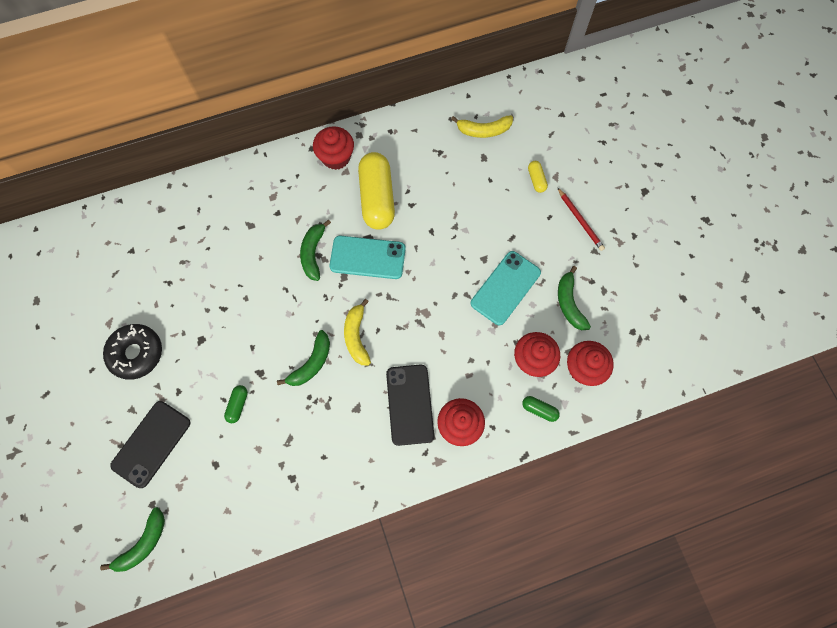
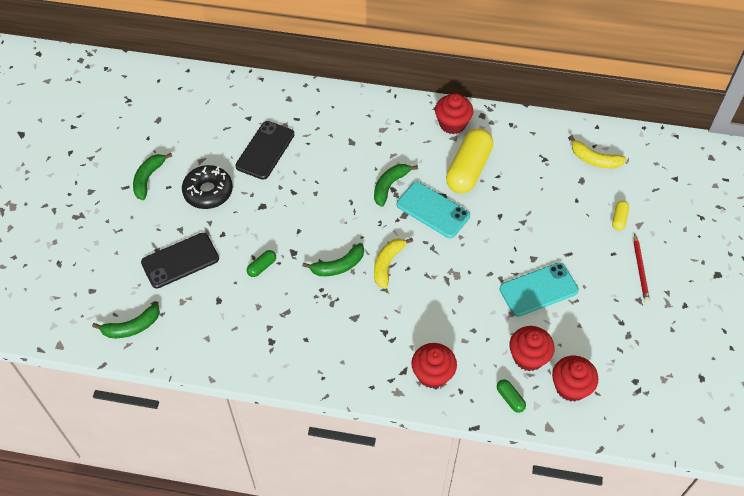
camera: 30 degrees right, 15 degrees down
(410, 404) = (400, 337): black phone -> black phone (265, 150)
(569, 303) = (589, 329): green banana -> green banana (148, 178)

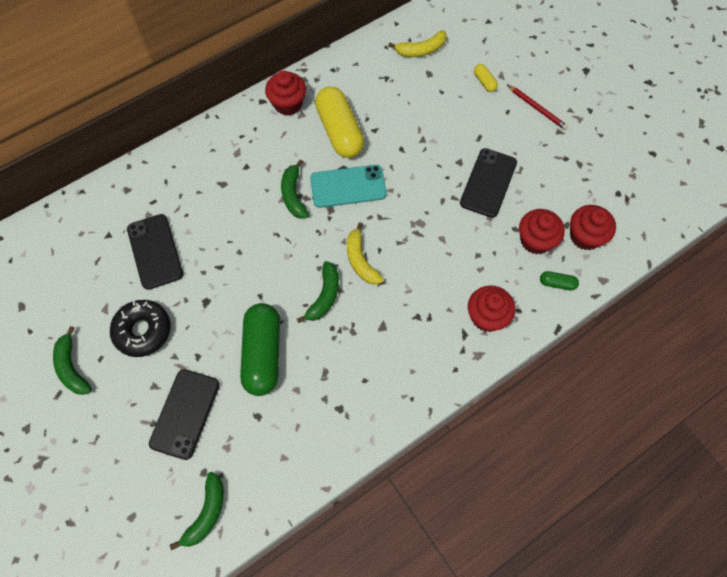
camera: 45 degrees left, 10 degrees up
(262, 267) = (263, 353): green capsule -> green capsule, size x2.33
(538, 290) = (488, 183): turquoise phone -> black phone

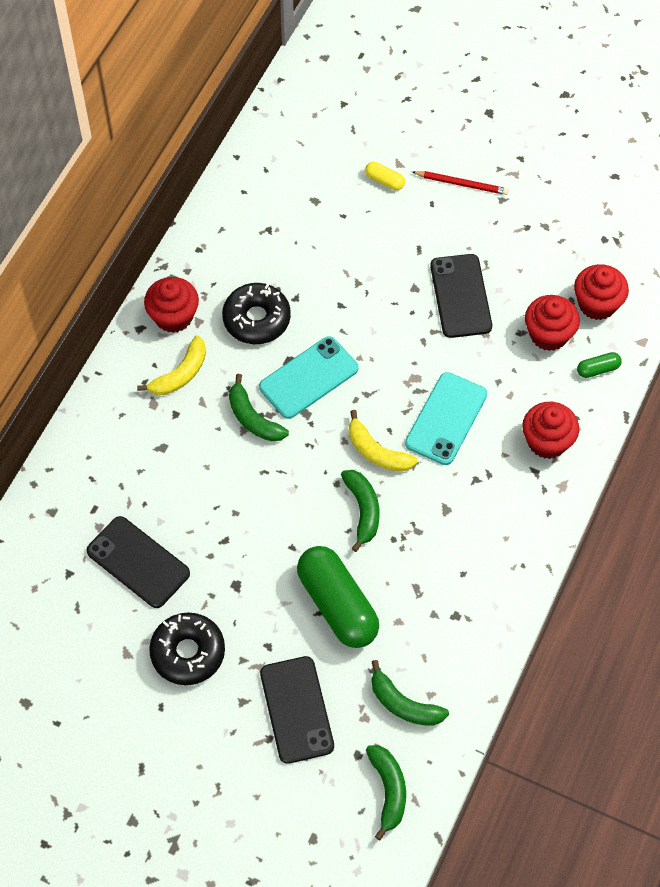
camera: 30 degrees left, 5 degrees down
(72, 367) = (136, 732): green banana -> green banana (403, 704)
(339, 131) = (256, 319): yellow capsule -> black donut
(421, 50) = (287, 176): yellow banana -> yellow banana (180, 374)
(424, 262) = (446, 419): none -> turquoise phone

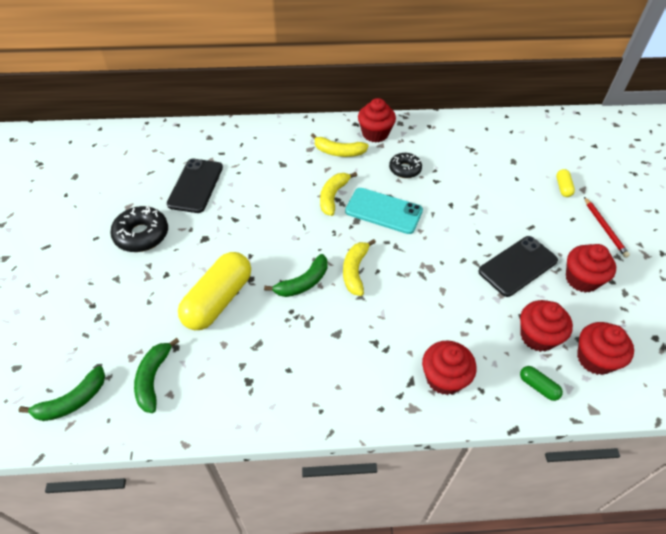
camera: 60 degrees right, 10 degrees down
(253, 418) = (333, 196): green banana -> yellow banana
(256, 319) = (405, 169): black donut -> black donut, size x0.66
(296, 709) = (121, 312): black phone -> none
(337, 605) = (218, 300): green capsule -> yellow capsule
(446, 419) = (412, 300): turquoise phone -> none
(509, 251) = (581, 279): none -> red cupcake

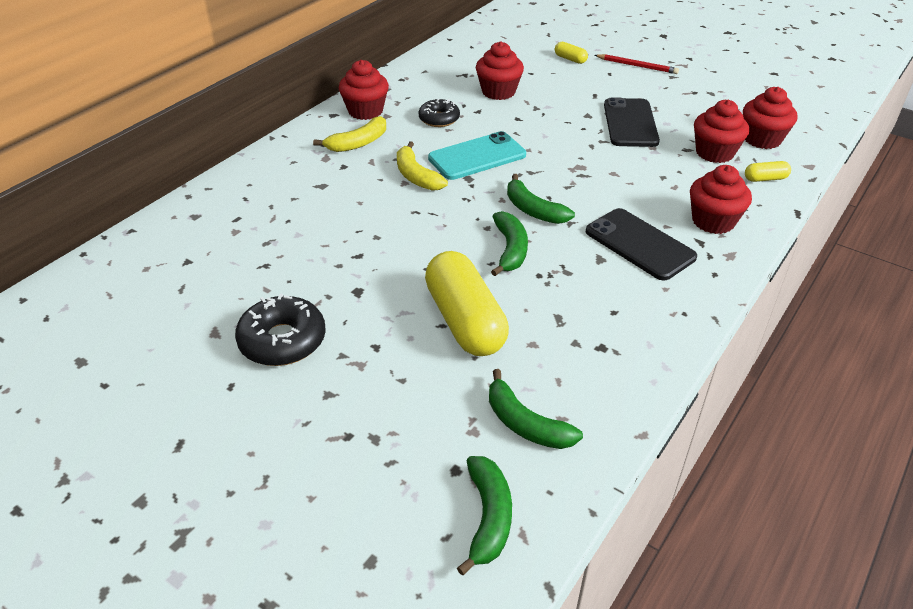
camera: 50 degrees left, 10 degrees down
(195, 186) = (262, 261): black phone -> black phone (639, 244)
(355, 271) = (533, 210): yellow banana -> green banana
(538, 386) = (765, 179): green capsule -> yellow capsule
(581, 279) = (677, 103): red cupcake -> red cupcake (498, 92)

